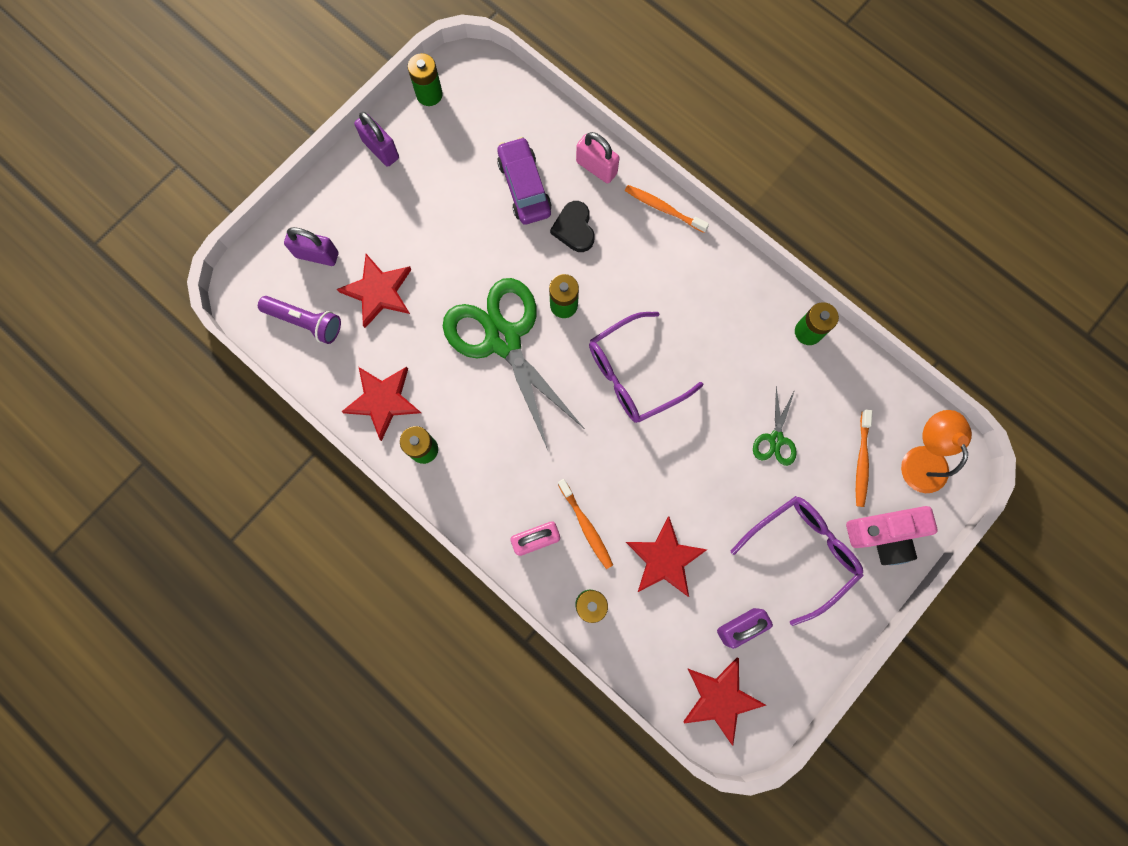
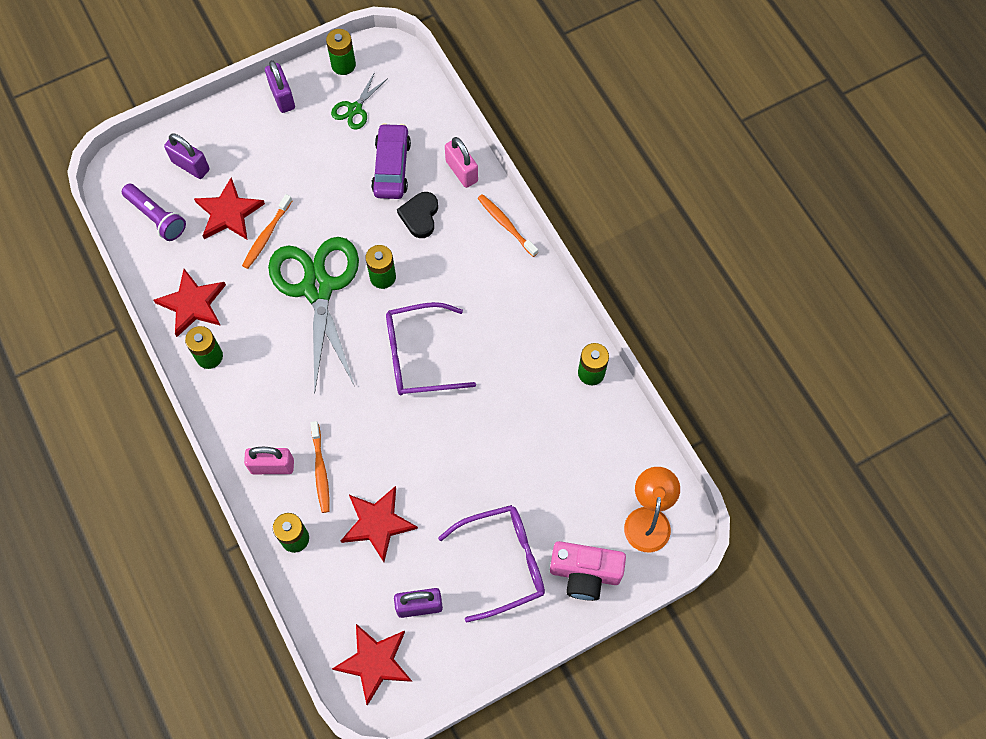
camera: 20 degrees right, 10 degrees down
(775, 439) = (521, 455): green scissors -> green scissors (354, 109)
(861, 461) = (592, 502): orange toothbrush -> orange toothbrush (266, 235)

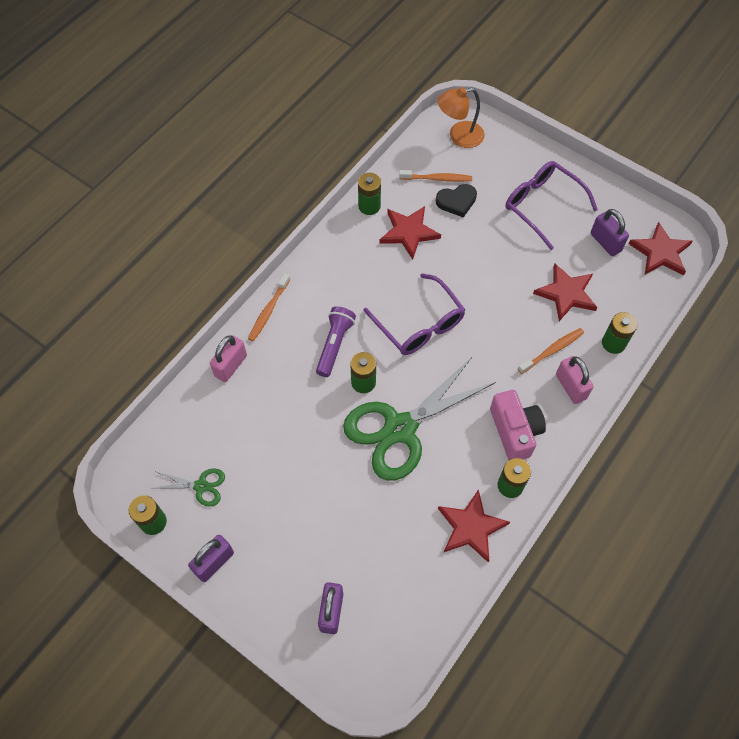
camera: 115 degrees left, 5 degrees down
(156, 217) = (402, 613): purple flashlight -> purple flashlight (334, 345)
(229, 213) = (365, 545): red star -> red star (409, 232)
(266, 235) = (371, 498): orange toothbrush -> orange toothbrush (437, 179)
(391, 167) = (251, 424): purple car -> none
(420, 216) = (291, 379): black heart -> black heart (456, 201)
(585, 573) = (519, 157): pink camera -> pink camera (515, 431)

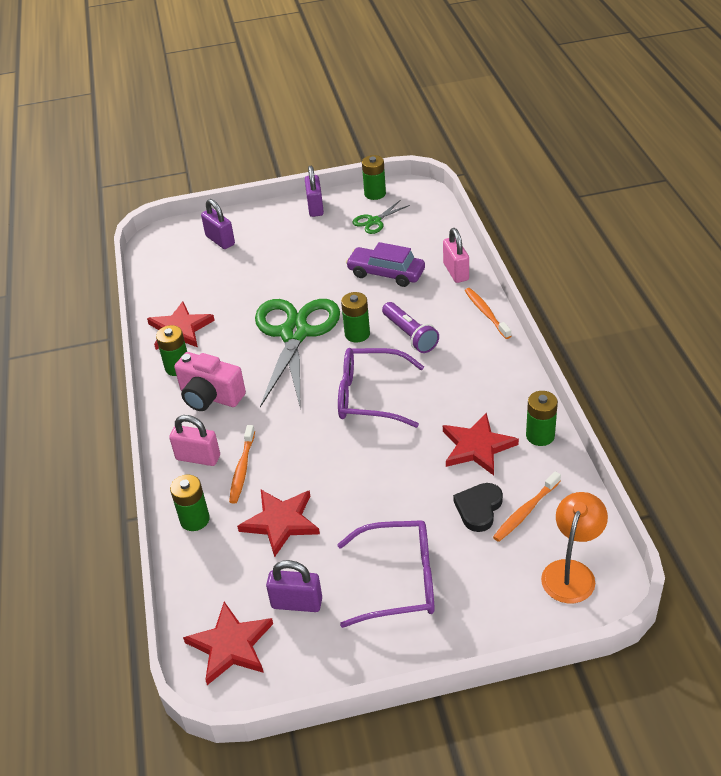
camera: 135 degrees right, 20 degrees down
(272, 418) = (386, 273): none -> purple car

